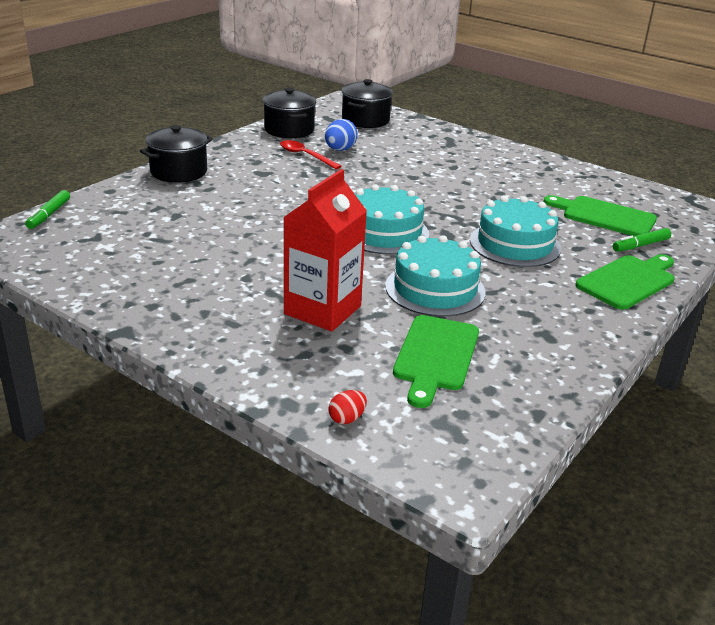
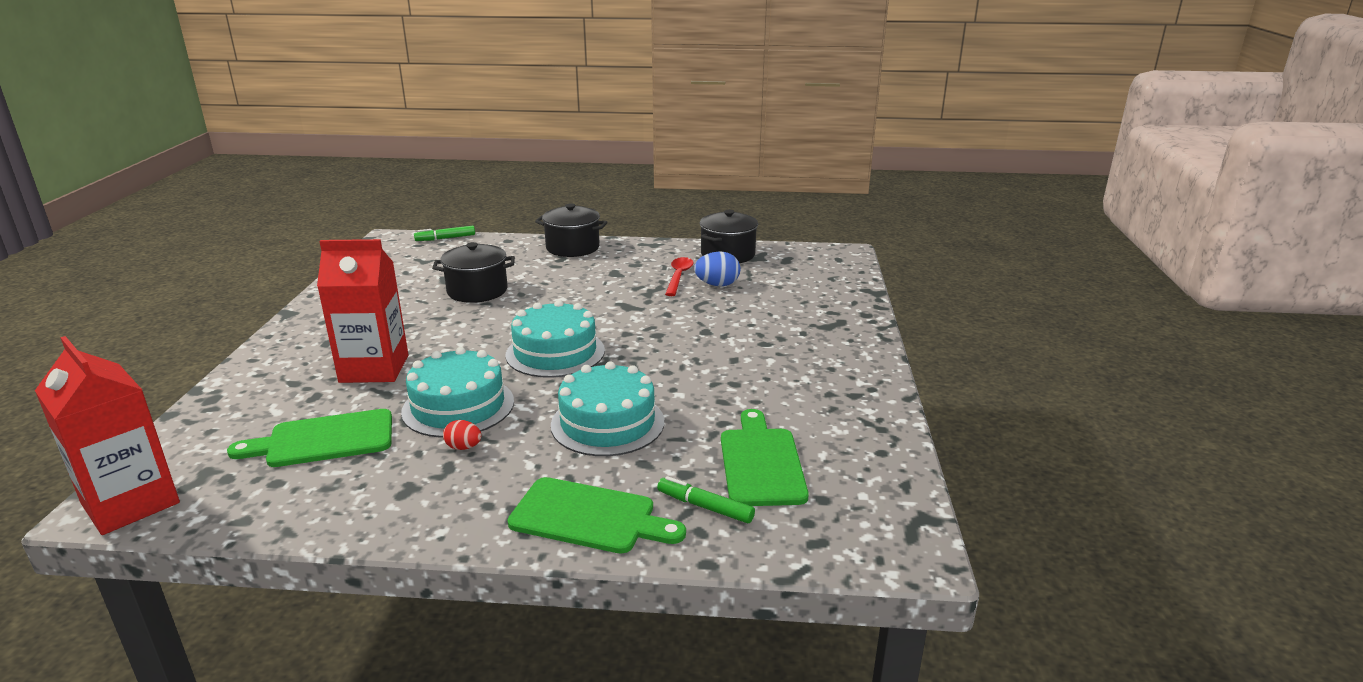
camera: 60 degrees right, 5 degrees down
(347, 418) = (197, 427): red egg -> red egg (463, 447)
(365, 120) = (813, 274): black pot -> black pot (477, 291)
(465, 470) = (130, 503): none -> red carton

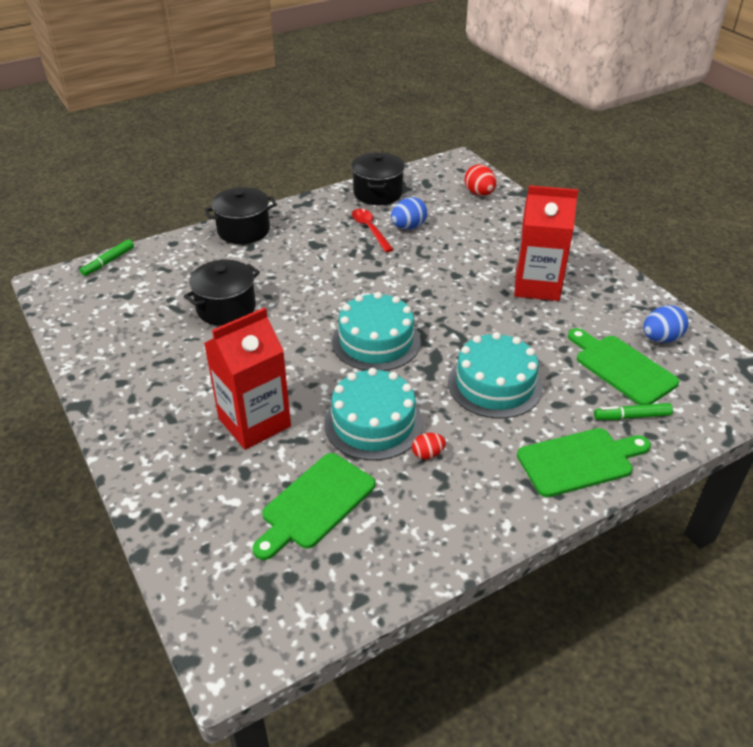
camera: 35 degrees left, 15 degrees up
(130, 503) = (247, 641): red carton -> red carton (537, 286)
(829, 281) = (479, 193): none -> red egg
(848, 456) = (661, 338): none -> blue egg

